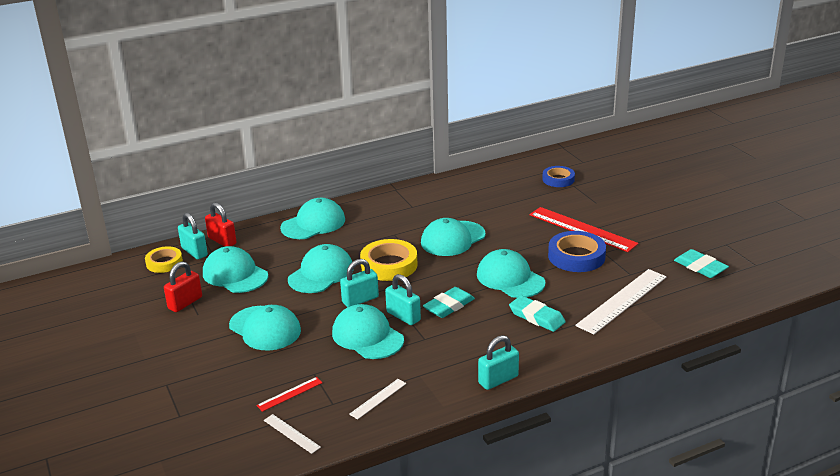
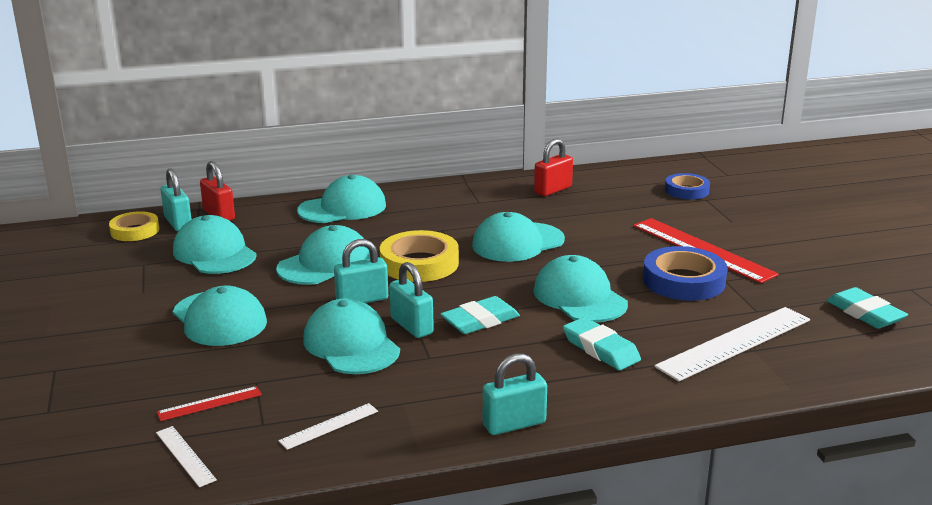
camera: 10 degrees right, 5 degrees down
(185, 303) = (134, 278): red padlock -> red padlock (553, 190)

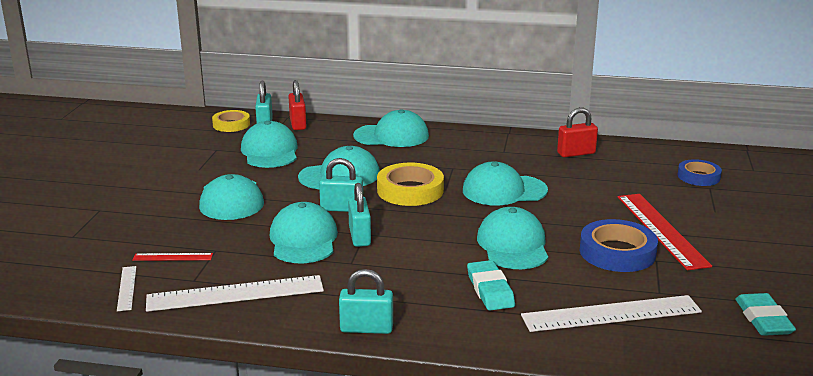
camera: 25 degrees right, 0 degrees up
(329, 426) = (235, 293): white ruler -> white ruler, size x2.08
(480, 321) = (415, 245): turquoise eraser -> none

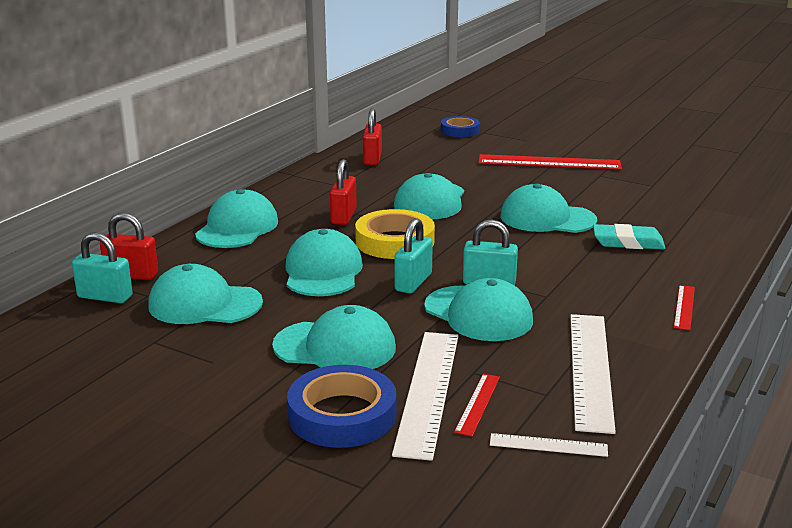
camera: 70 degrees left, 0 degrees up
(231, 124) = (73, 321): yellow tape -> none
(303, 240) = (478, 314): turquoise cap -> turquoise cap turned 150 degrees counterclockwise
(366, 328) = (684, 307): turquoise padlock -> red ruler
(442, 165) = (343, 216): none -> red padlock
(611, 314) = (682, 207): white ruler -> white ruler (428, 391)
(617, 252) = (580, 184): blue tape -> blue tape (342, 415)
(763, 319) = (701, 165): turquoise eraser -> none

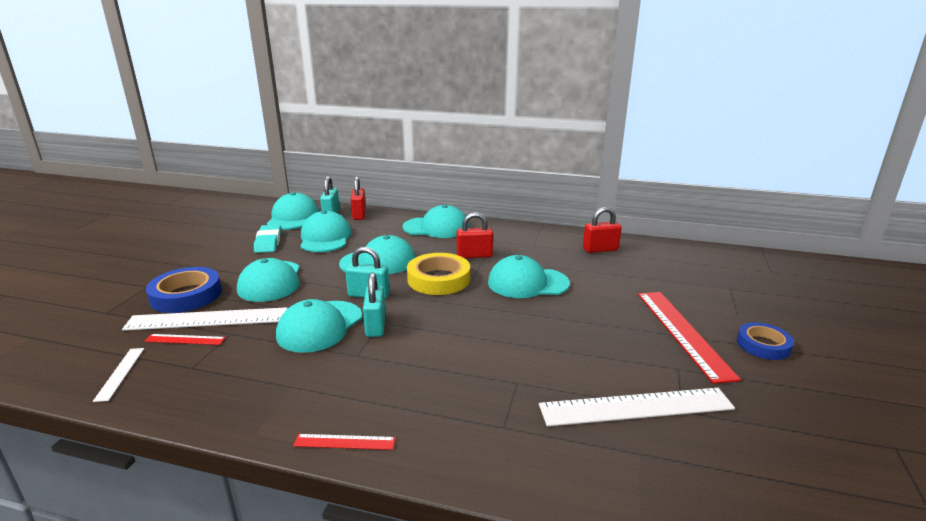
camera: 75 degrees right, 0 degrees up
(460, 130) = (718, 276): blue tape -> blue tape (763, 345)
(547, 218) = (527, 343): turquoise cap -> turquoise cap (293, 217)
(590, 369) = (224, 386): white ruler -> white ruler (636, 407)
(628, 242) = (493, 397): turquoise eraser -> turquoise eraser (268, 242)

